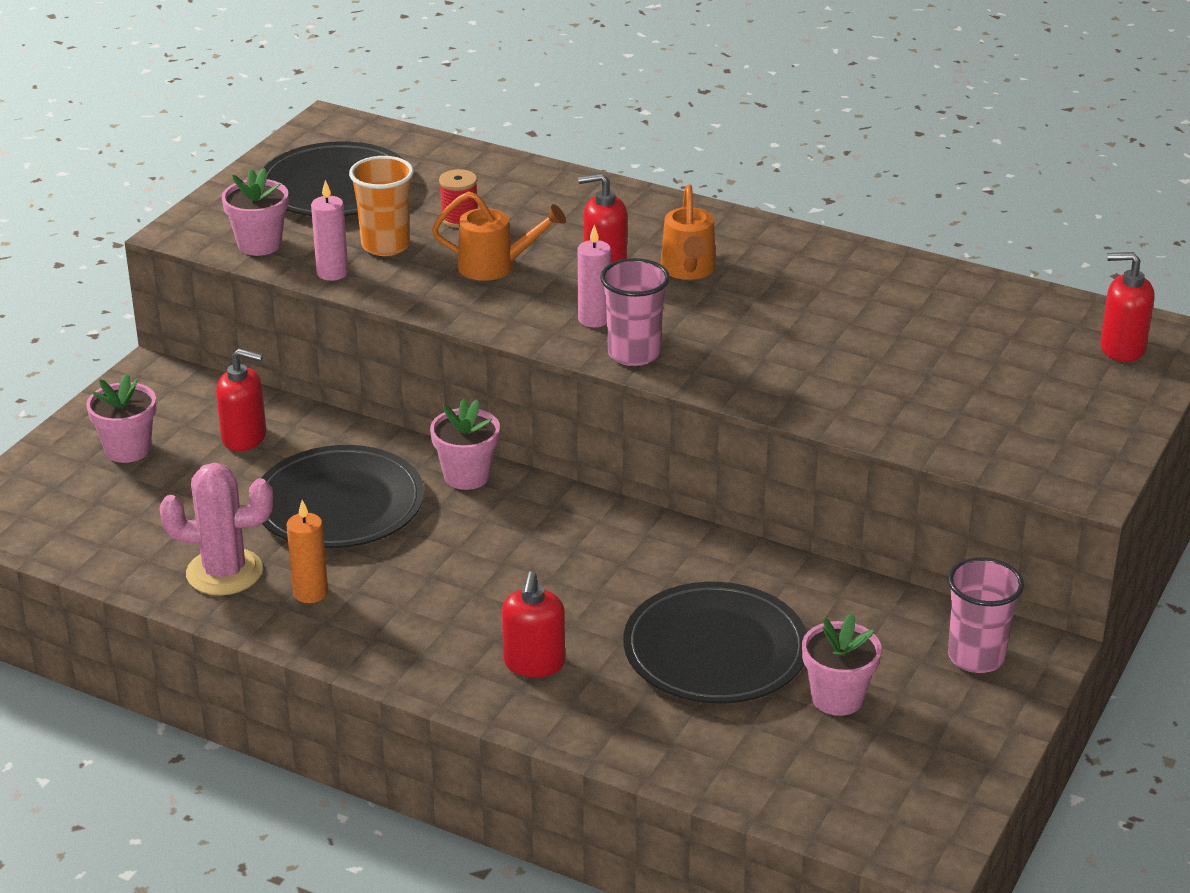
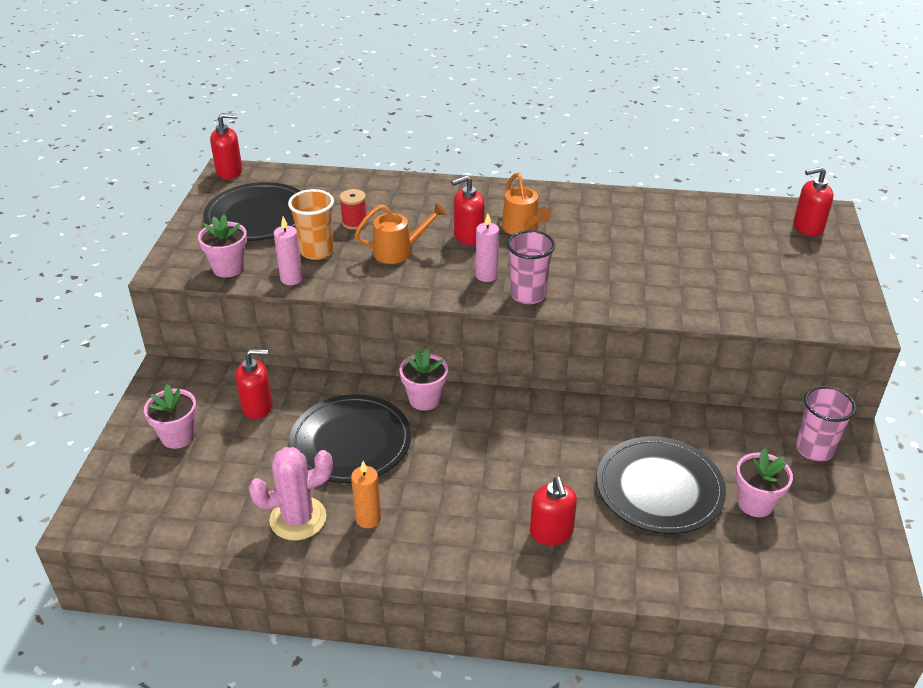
camera: 20 degrees left, 5 degrees up
(332, 122) = (229, 171): none -> red soap dispenser

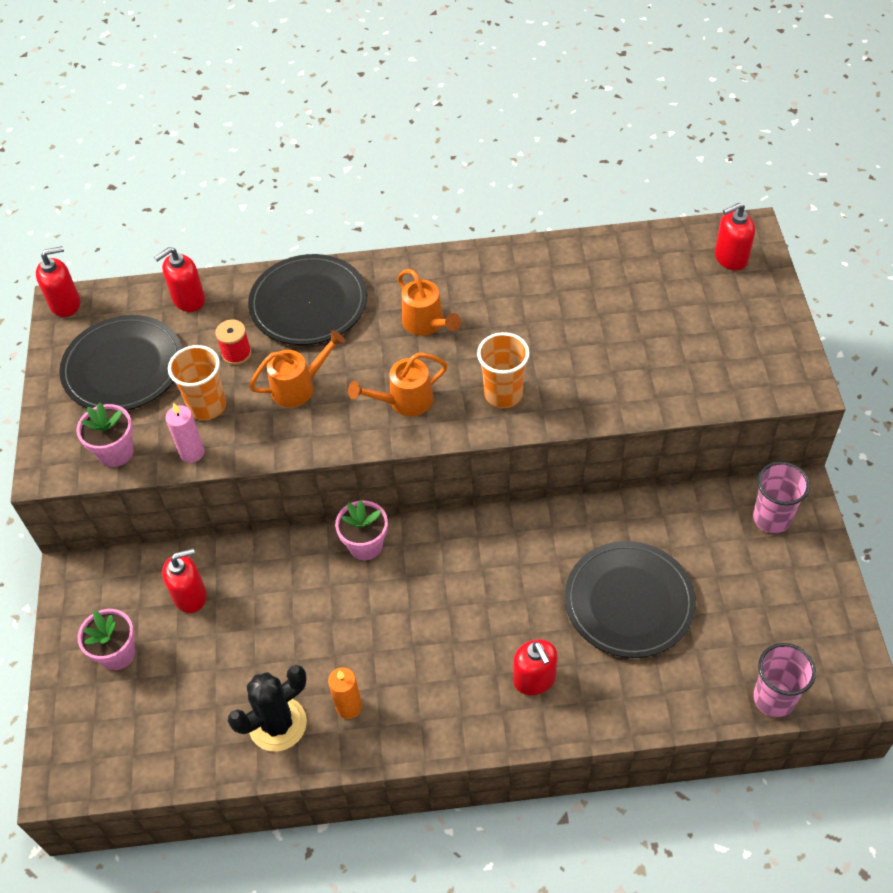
camera: 10 degrees left, 15 degrees up
(298, 518) = (277, 724): pink cactus -> black cactus
(351, 442) = (303, 618): black plate -> black plate (308, 303)
(468, 236) = (370, 348): red soap dispenser -> red soap dispenser (188, 299)
(486, 275) = (404, 401): pink candle -> orange watering can
(528, 295) = (455, 419): pink cup -> pink cup (774, 699)
(576, 285) = (503, 394): none -> orange cup
(755, 503) = (724, 597): pink flower pot -> none

